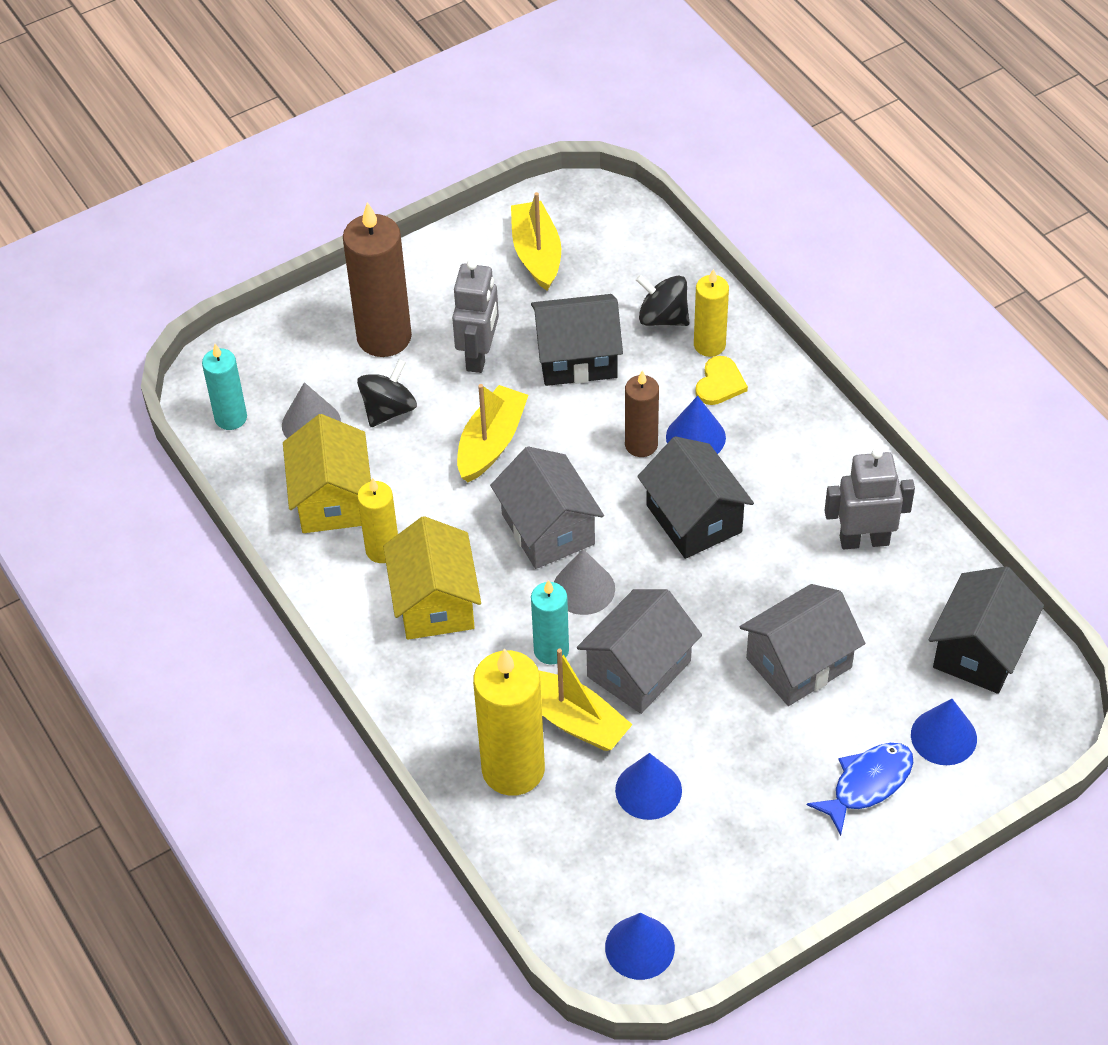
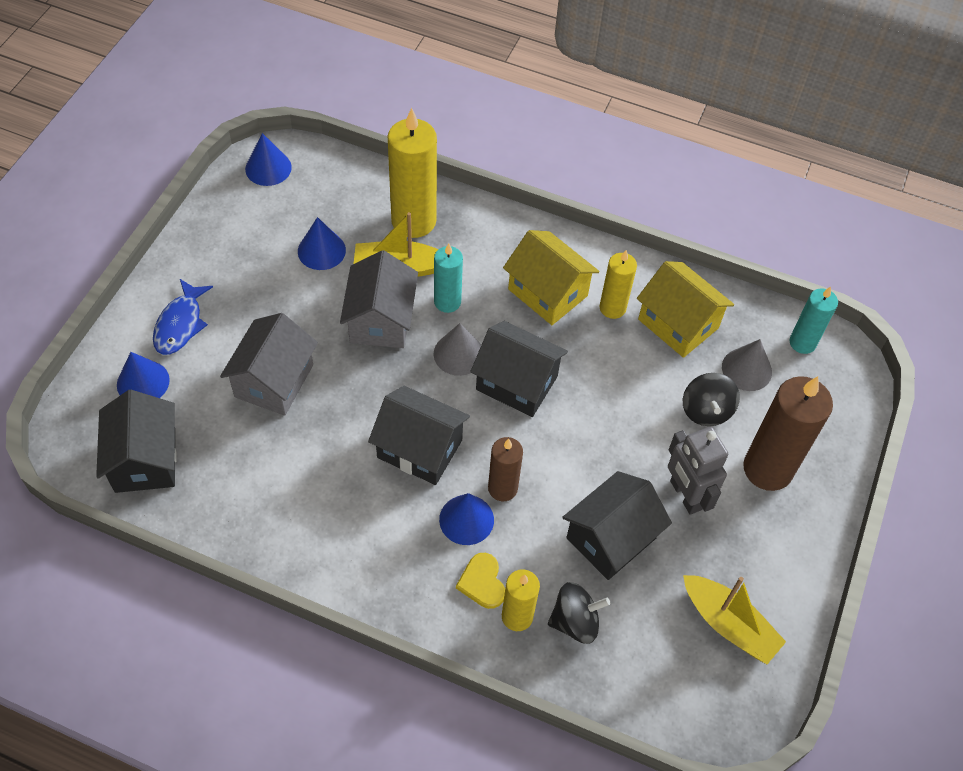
camera: 140 degrees right, 5 degrees up
(491, 443) = (612, 426): yellow boat -> none
(548, 529) = (517, 383): grey house -> black house
(864, 540) = (280, 502): grey robot -> none

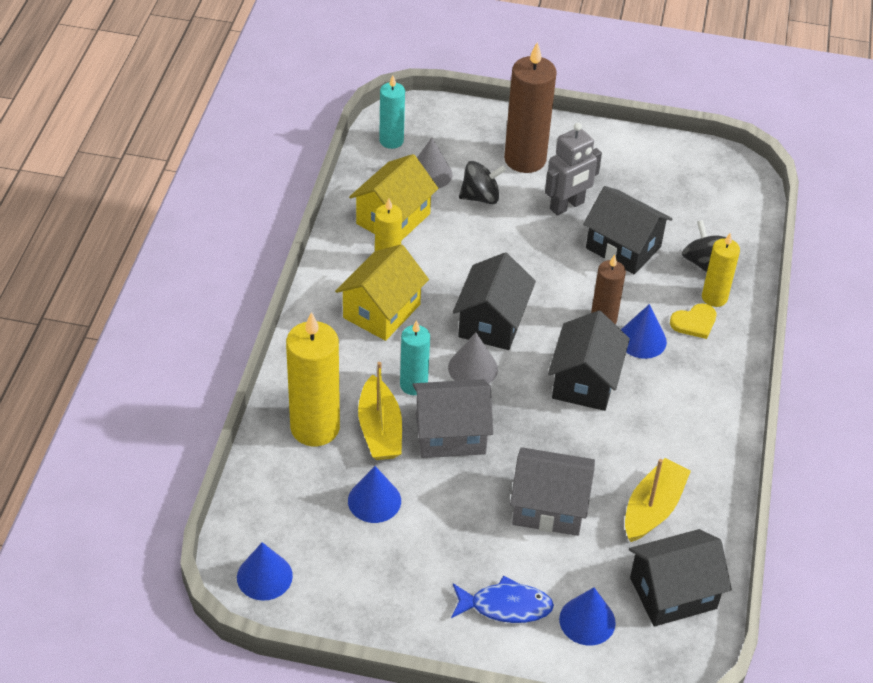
camera: 100 degrees left, 10 degrees down
(728, 624) = (668, 177): yellow boat -> yellow boat (653, 508)

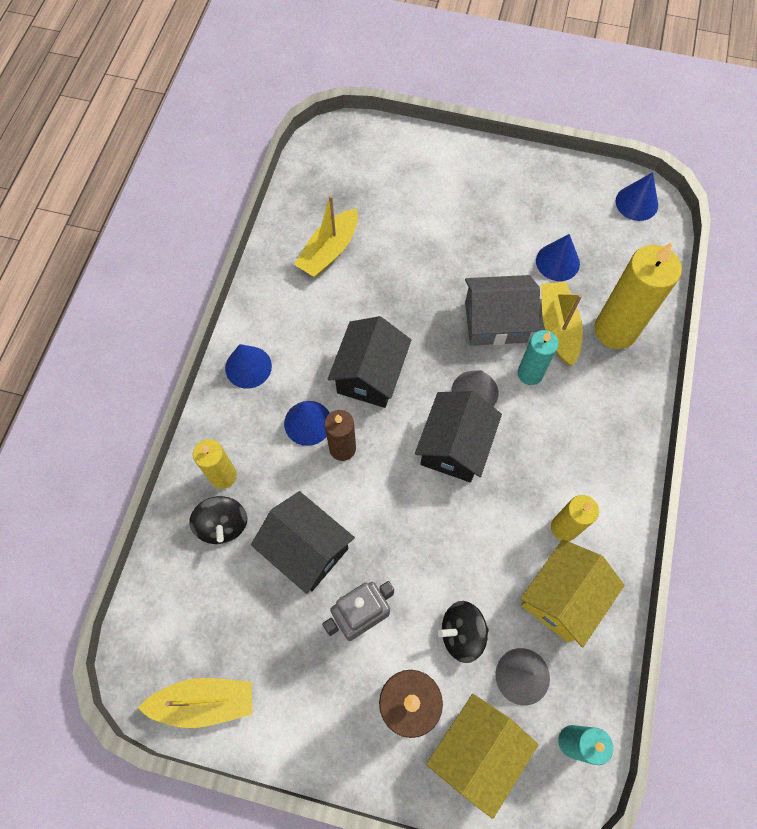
camera: 175 degrees left, 20 degrees up
(381, 311) = (566, 462): yellow house -> yellow house (476, 751)
(505, 606) = (453, 178): blue fish -> none
(549, 507) = (414, 254): grey house -> none
(587, 620) = (393, 166): blue cone -> blue cone (248, 367)
(673, 593) = (326, 185): black house -> none
(685, 159) = (204, 702): none -> yellow boat
(694, 322) = (251, 443): yellow heart -> none

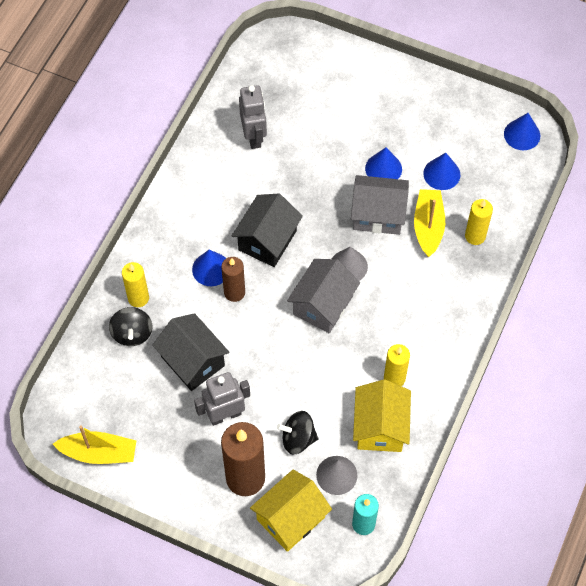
camera: 10 degrees right, 5 degrees down
(248, 367) = (172, 219): blue cone -> blue cone (383, 168)
(329, 251) = (254, 136): yellow boat -> grey robot
(455, 446) = (323, 305): black house -> grey house
(530, 373) = (396, 259): turquoise candle -> none
(562, 597) = (380, 427): yellow house -> yellow house turned 45 degrees counterclockwise
(615, 330) = (475, 236): yellow candle -> yellow candle, size x0.58

